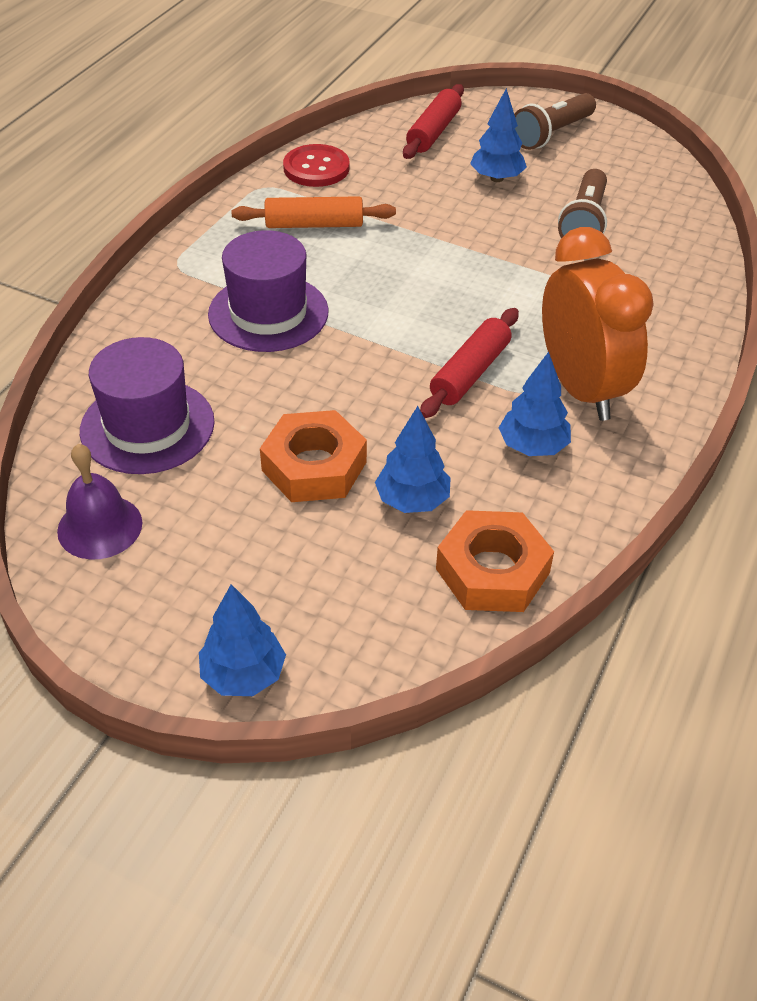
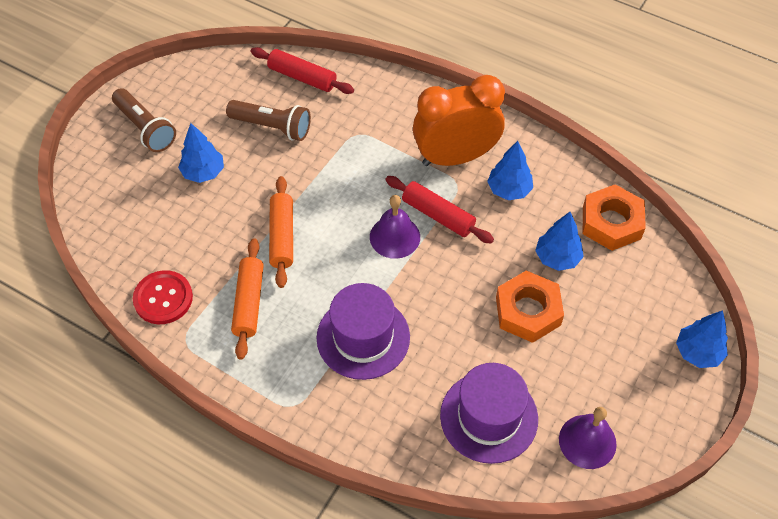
camera: 85 degrees left, 10 degrees up
(412, 242) = (282, 236): none -> orange rolling pin
(426, 334) = (395, 237): none -> purple bell
(433, 132) = (123, 208): red rolling pin -> red rolling pin (302, 77)

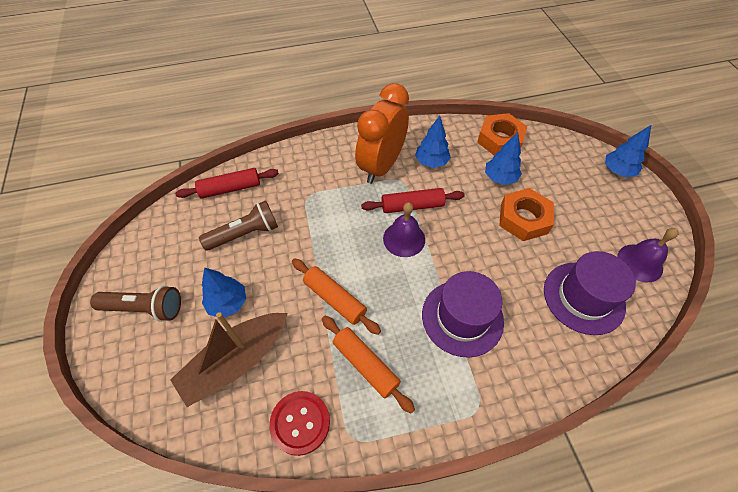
camera: 45 degrees left, 0 degrees up
(166, 220) = (236, 361): none -> brown boat

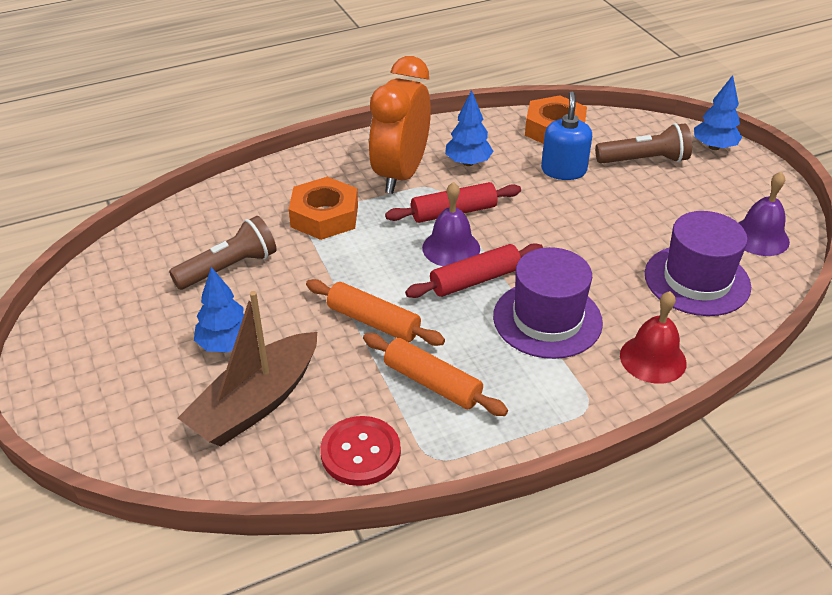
camera: 10 degrees left, 15 degrees down
(145, 308) = (108, 364): brown flashlight -> brown flashlight (644, 160)
(230, 188) = (193, 221): red rolling pin -> red rolling pin (475, 280)
(500, 178) = (563, 170): blue tree -> blue soap dispenser
(523, 219) = (604, 209): orange nut -> orange nut (324, 216)
(536, 370) = (653, 359): none -> red bell

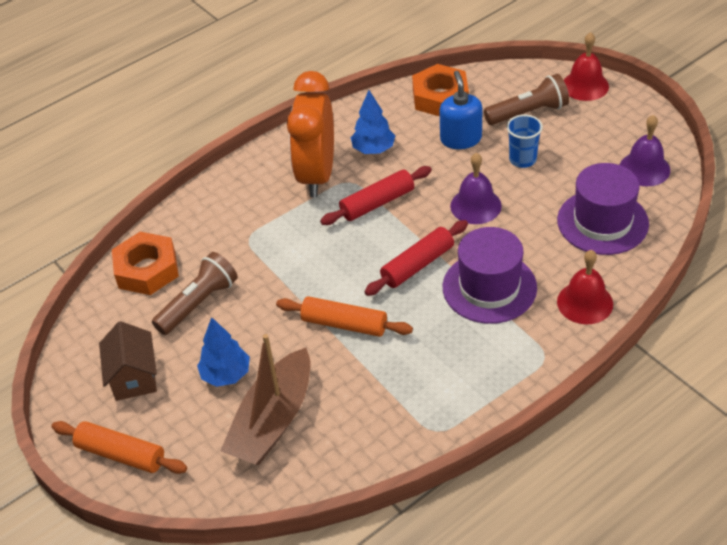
camera: 10 degrees left, 5 degrees up
(130, 324) = (134, 377): none -> brown house
(324, 216) = (264, 233): orange nut -> orange nut (147, 270)
(360, 452) = (375, 441): red button -> none
(432, 383) = (413, 367): orange rolling pin -> orange rolling pin (121, 454)
(451, 248) = (387, 239): purple bell -> purple bell (475, 206)
(624, 202) = (522, 159): none -> blue cup
(714, 147) = (585, 85): blue tree -> red bell

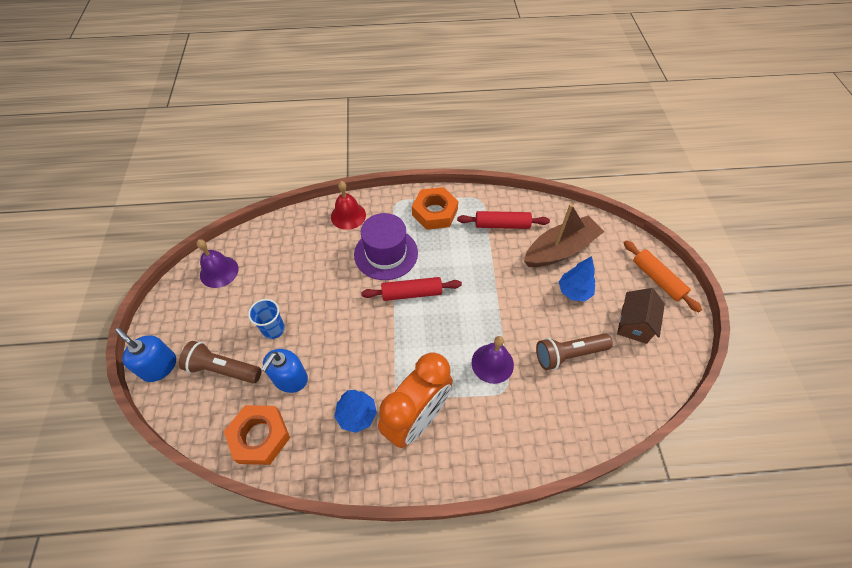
camera: 150 degrees left, 10 degrees up
(147, 270) = (595, 410): orange nut -> orange nut (435, 212)
(344, 324) = (484, 281): orange rolling pin -> none
(377, 203) = (396, 359): red rolling pin -> red rolling pin (502, 225)
(475, 206) = (339, 313): purple bell -> purple bell (492, 363)
(585, 85) = (159, 366): red bell -> blue soap dispenser
(602, 222) = (284, 253): purple hat -> none

